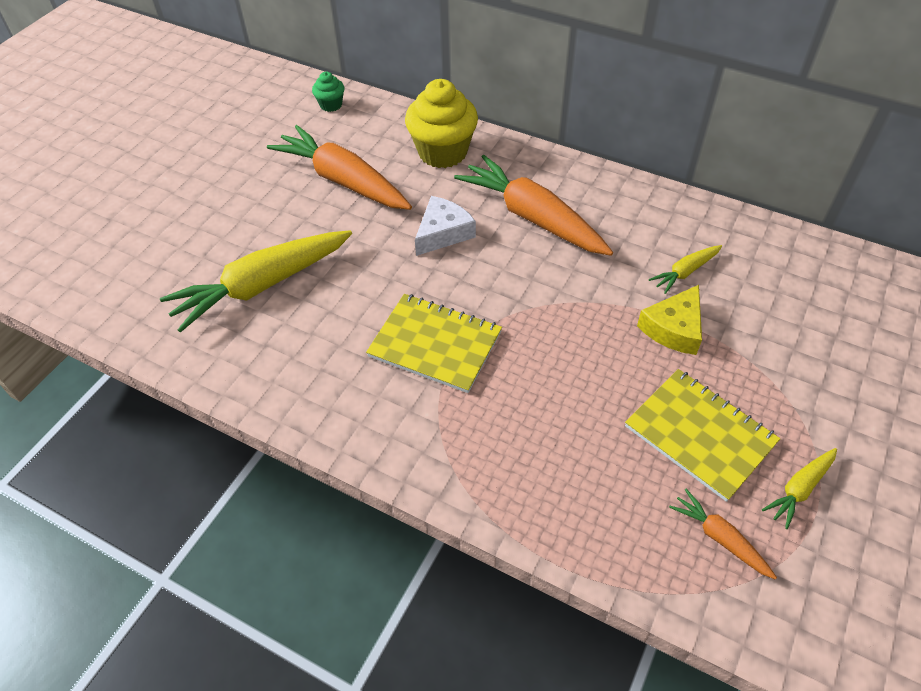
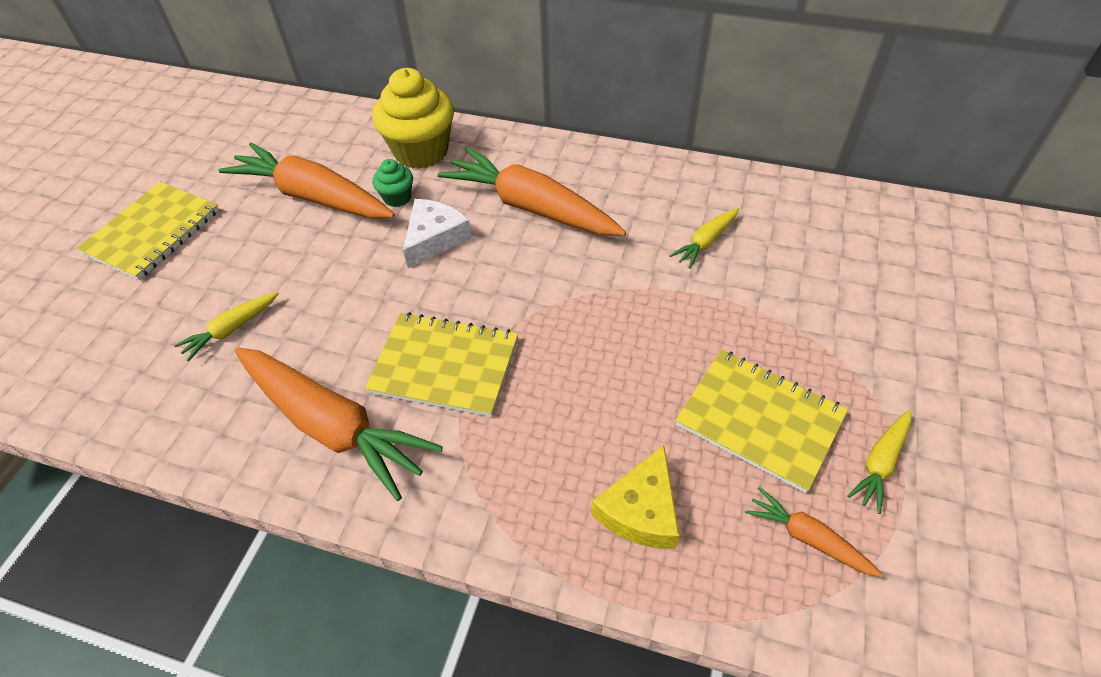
camera: 10 degrees left, 0 degrees up
(205, 192) = (152, 232): none -> yellow notebook
(262, 286) = (231, 329): yellow carrot -> yellow carrot, size x0.47
(331, 105) = (289, 117): green cupcake -> green cupcake (397, 197)
(335, 378) = (333, 425): none -> orange carrot
(674, 328) = (706, 305): yellow cheese -> yellow cheese (641, 510)

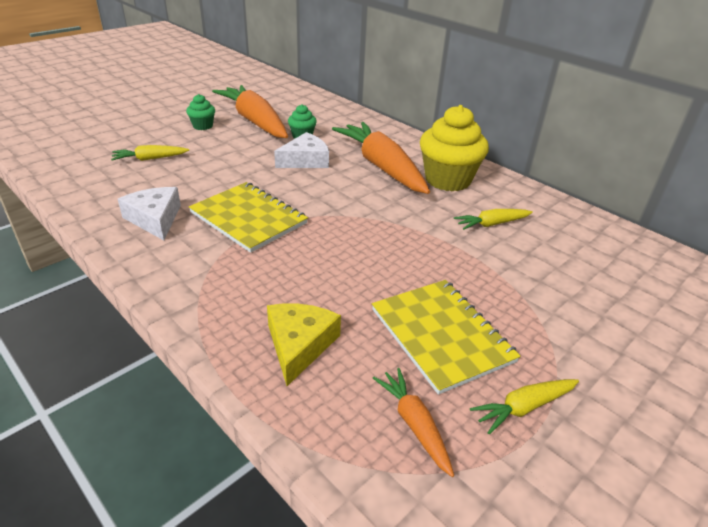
camera: 25 degrees right, 15 degrees down
(152, 232) = (157, 108): yellow notebook -> none
(250, 237) = (203, 126): none -> green cupcake
(333, 425) = (155, 219): orange carrot -> white cheese
(421, 151) = (338, 122): yellow cupcake -> yellow cupcake (448, 180)
(641, 510) = (299, 345): yellow cheese -> yellow cheese turned 135 degrees clockwise

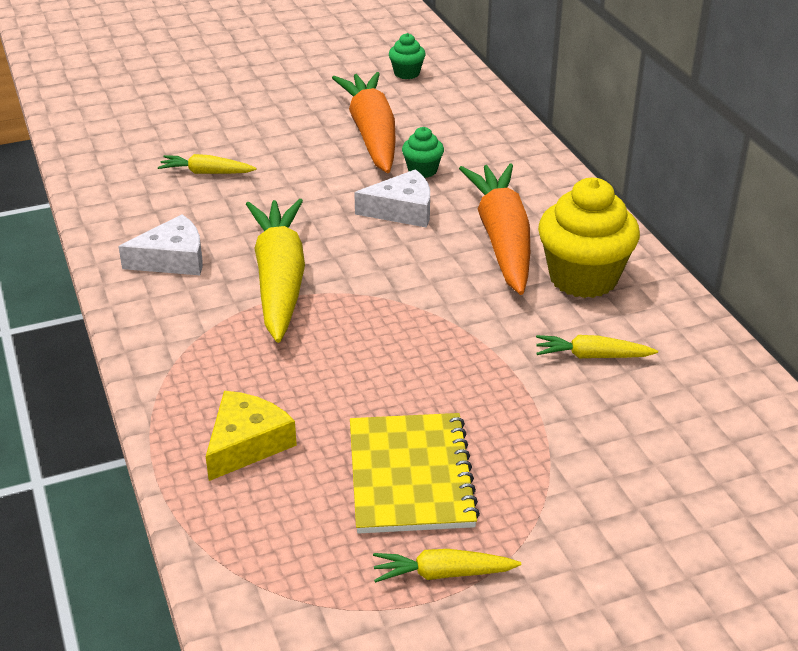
camera: 25 degrees right, 0 degrees up
(155, 219) = (172, 259): white cheese -> white cheese turned 75 degrees clockwise
(203, 126) = (297, 131): green cupcake -> green cupcake (407, 73)
(248, 218) = (279, 280): yellow notebook -> yellow carrot
(414, 424) = (312, 553): orange carrot -> none

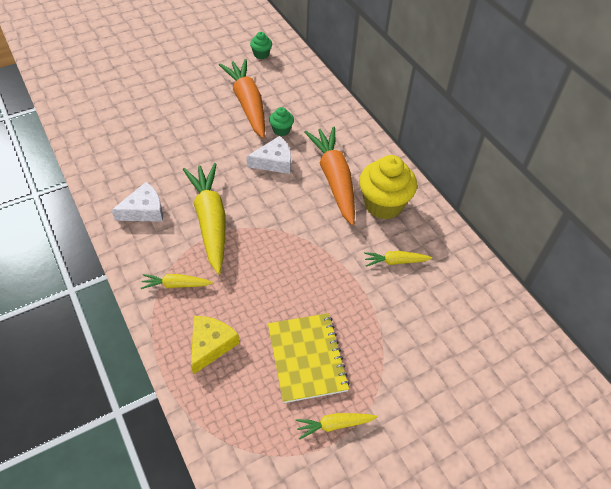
camera: 10 degrees left, 15 degrees up
(206, 173) = (153, 141): yellow carrot -> yellow carrot (176, 285)

